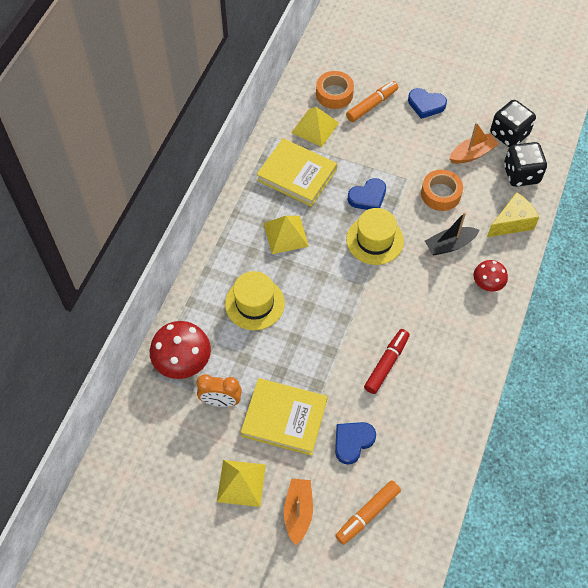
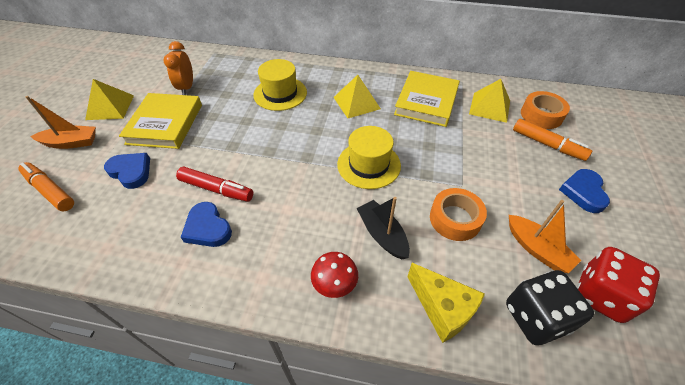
camera: 80 degrees right, 10 degrees down
(182, 360) = (225, 65): red mushroom -> none
(368, 197) = (422, 154): blue heart -> blue heart (207, 228)
(509, 134) = (600, 295): black dice -> red dice

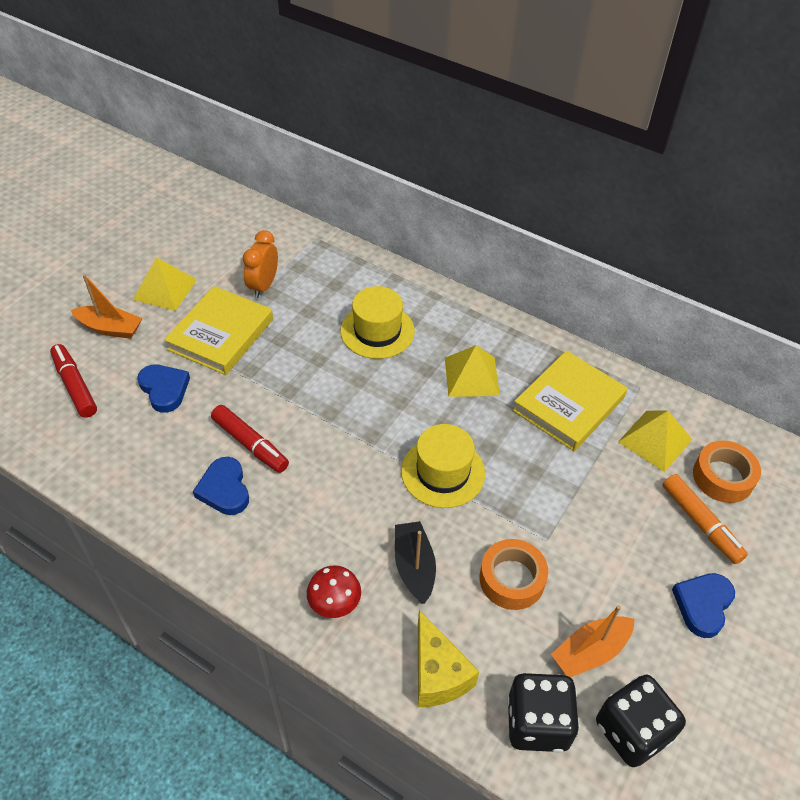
camera: 20 degrees right, 0 degrees up
(50, 190) = (75, 386): orange marker -> red marker
(537, 249) = (590, 651): orange boat -> orange boat turned 75 degrees clockwise
(600, 295) = (632, 731): red dice -> black dice

